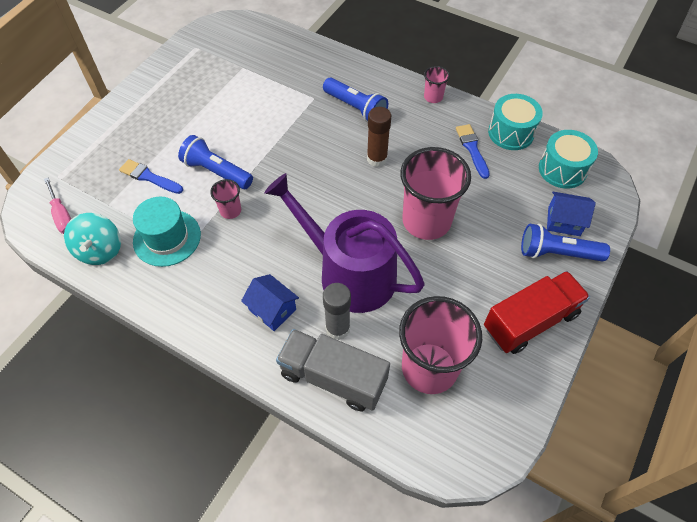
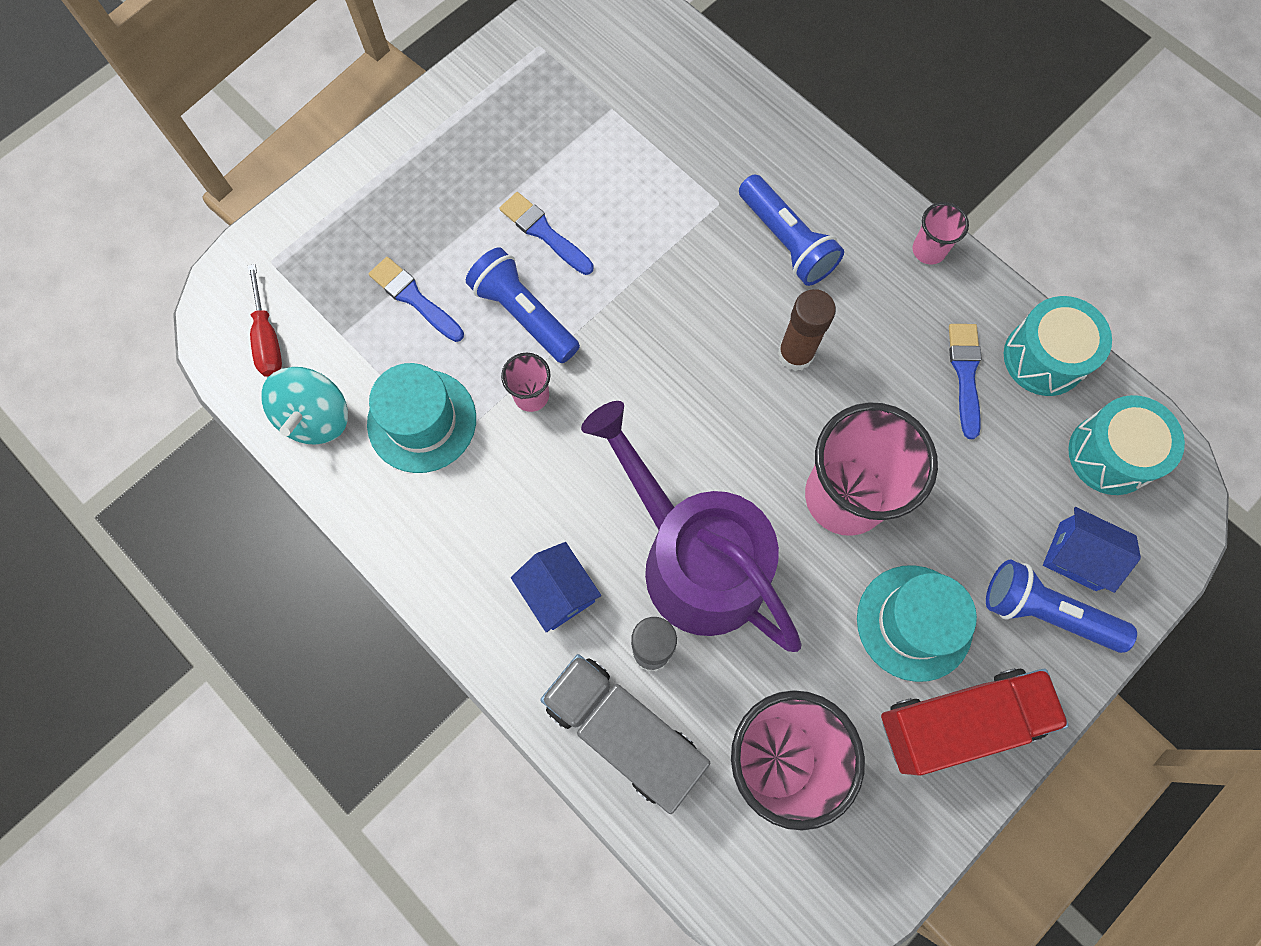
camera: 15 degrees right, 15 degrees up
(62, 216) = (268, 339): pink screwdriver -> red screwdriver
(219, 130) = (544, 232): none -> blue brush
(486, 276) = (914, 622): none -> turquoise hat

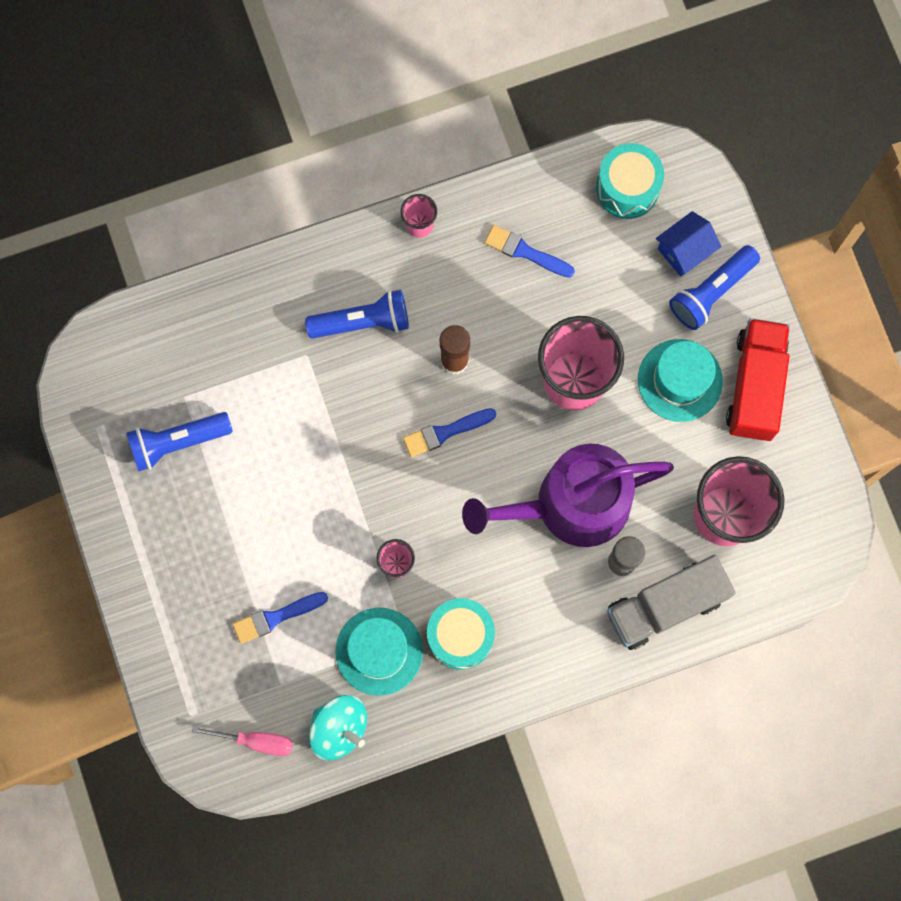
camera: 65 degrees left, 5 degrees up
(268, 339) = (257, 741): red screwdriver -> pink screwdriver
(524, 314) = (329, 541): blue flashlight -> blue flashlight (177, 442)
(544, 232) = (268, 496): blue brush -> blue brush (445, 432)
(558, 592) = (551, 607): blue house -> none
(1044, 357) = (539, 191): turquoise drum -> turquoise drum (460, 636)

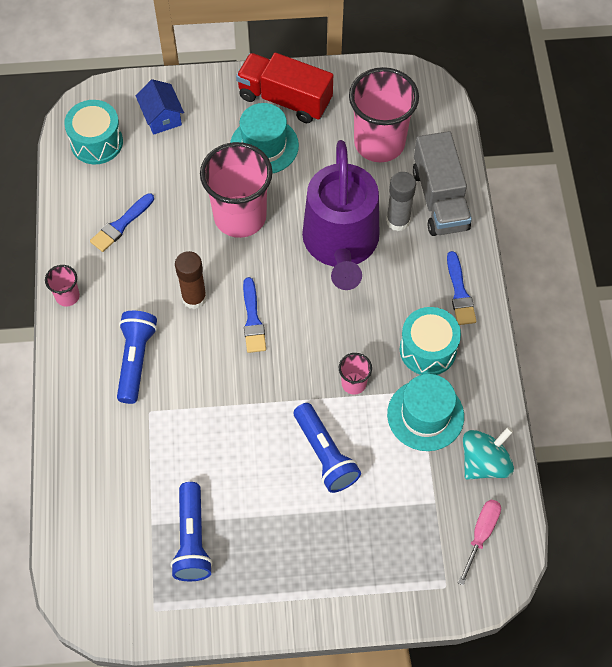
camera: 75 degrees left, 15 degrees down
(276, 617) = (375, 491): blue brush -> blue brush (459, 292)
(711, 292) = (201, 108): blue flashlight -> blue flashlight (325, 454)

